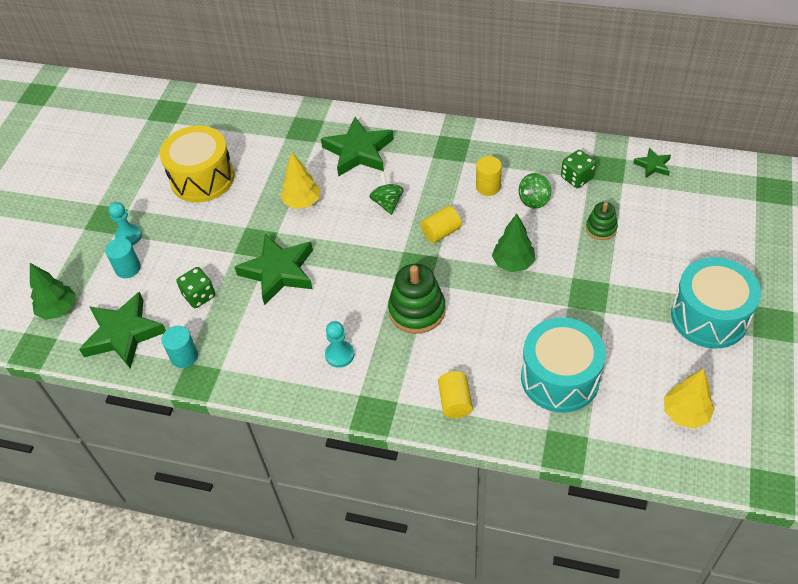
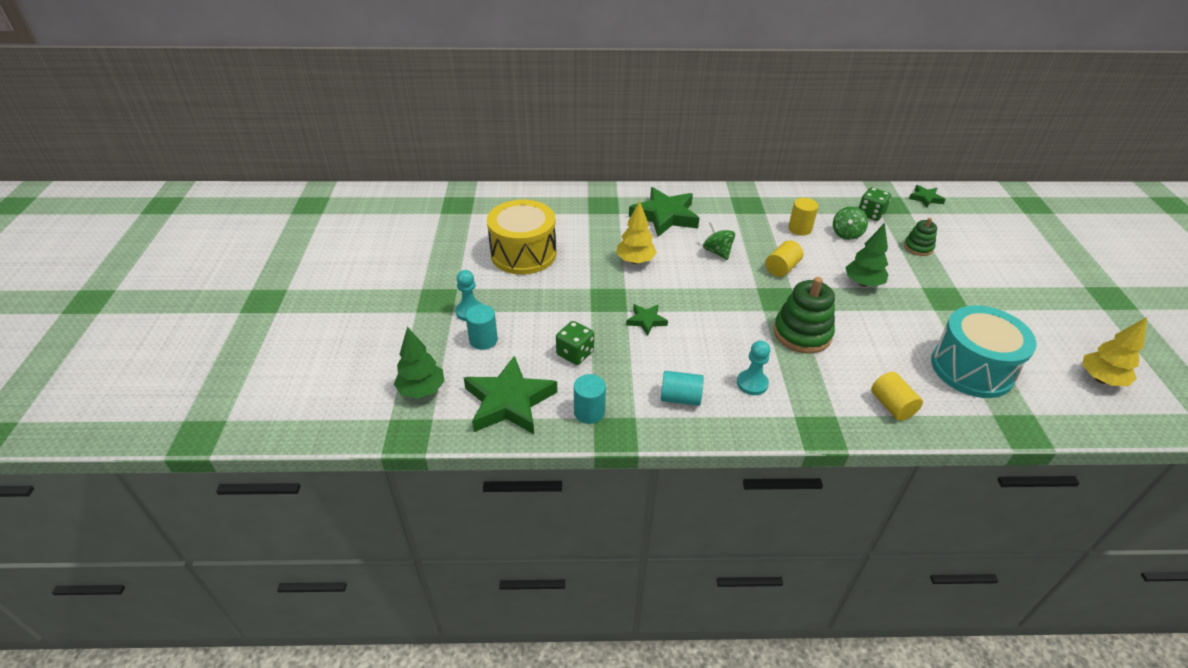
camera: 20 degrees left, 10 degrees down
(268, 357) = (680, 398): none -> turquoise cylinder
(279, 272) = (646, 321): green star -> green star, size x0.49
(709, 317) = (1057, 300): turquoise drum -> none

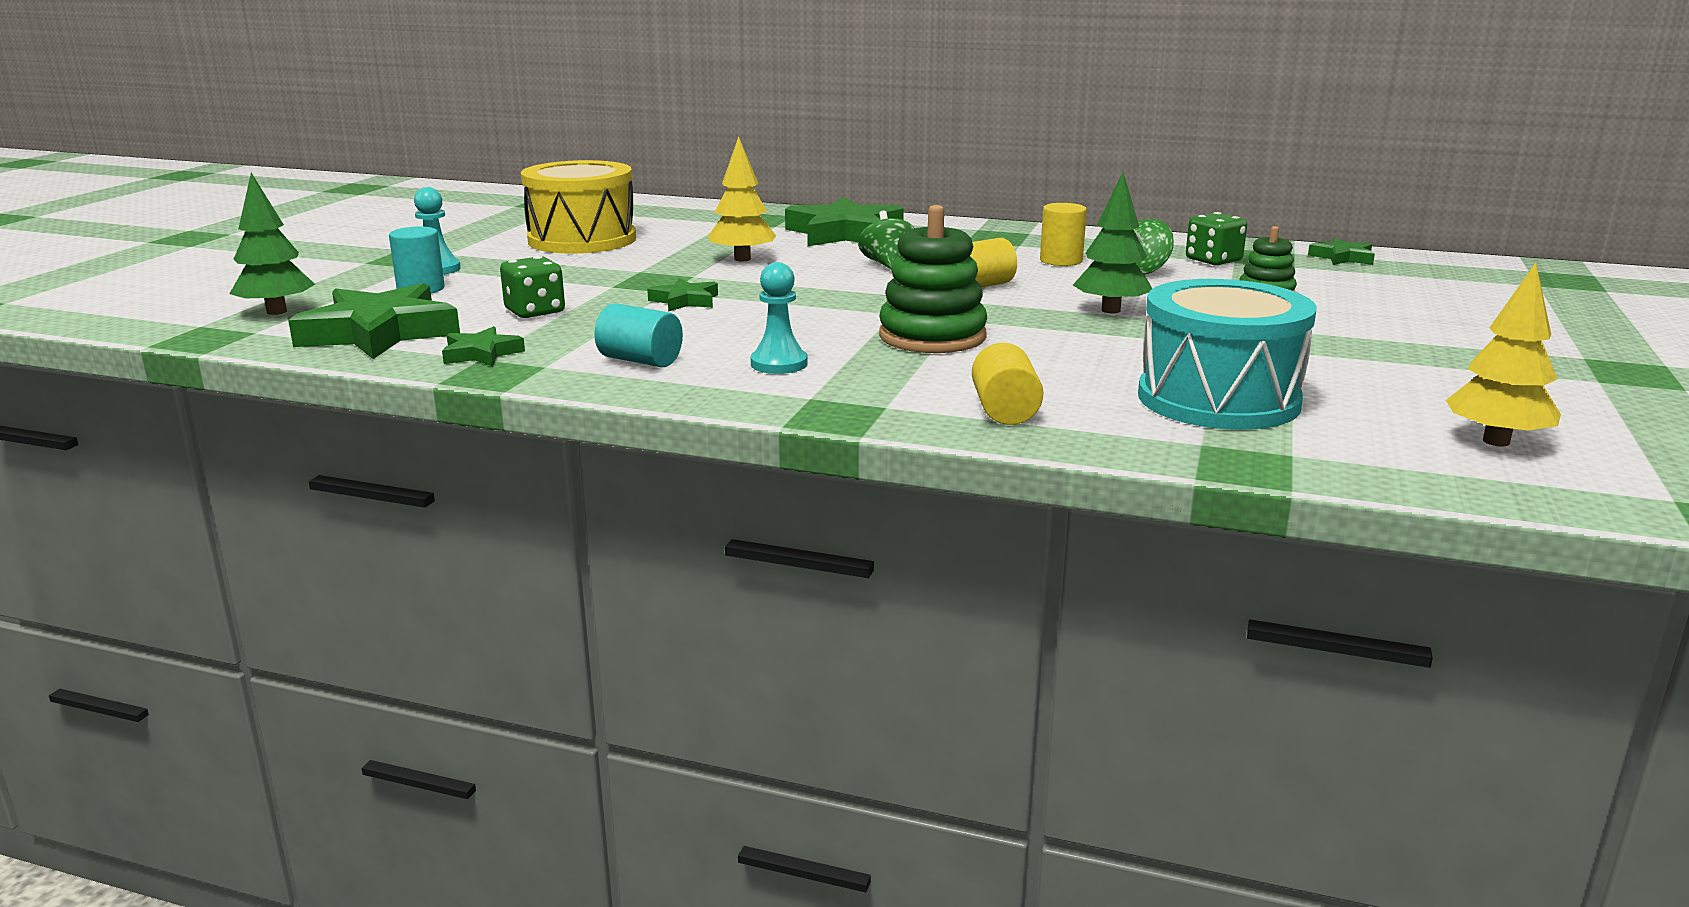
camera: 20 degrees right, 20 degrees down
(589, 412) = (481, 354): turquoise cylinder -> green star

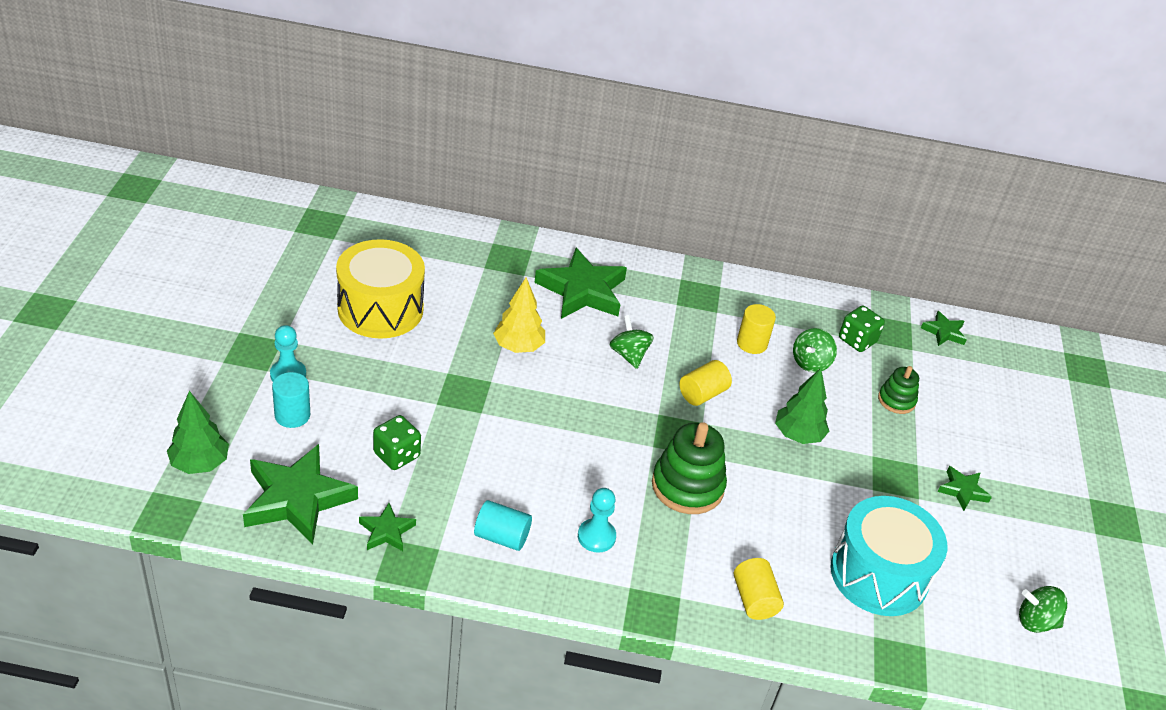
camera: 15 degrees left, 20 degrees up
(685, 301) = (500, 430): green star -> green star (962, 490)
(1496, 441) = (1035, 621): yellow tree -> green spinning top

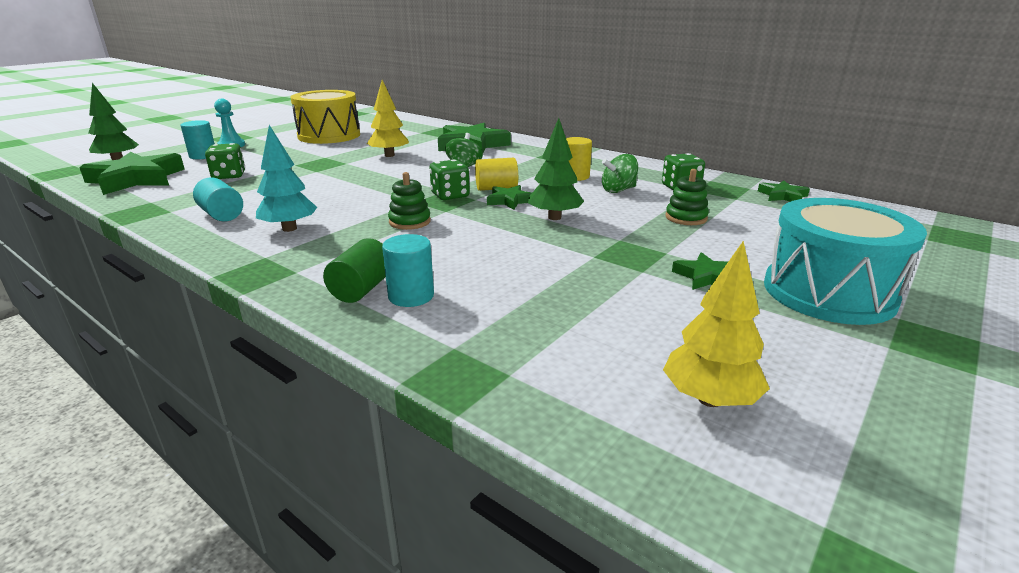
camera: 35 degrees right, 15 degrees down
(386, 531) = (156, 199): green star -> green star (509, 201)
(596, 537) = (289, 228): turquoise pawn -> turquoise tree
(674, 423) = (450, 195): none -> green dice
(687, 486) = (409, 222): green stacking toy -> green stacking toy, size x0.57
(754, 599) = (362, 289): yellow cylinder -> green cylinder
(796, 593) = (411, 296): none -> turquoise cylinder
(879, 574) = (524, 306): turquoise drum -> turquoise drum (828, 292)
(1035, 621) = (709, 399): green spinning top -> yellow tree

